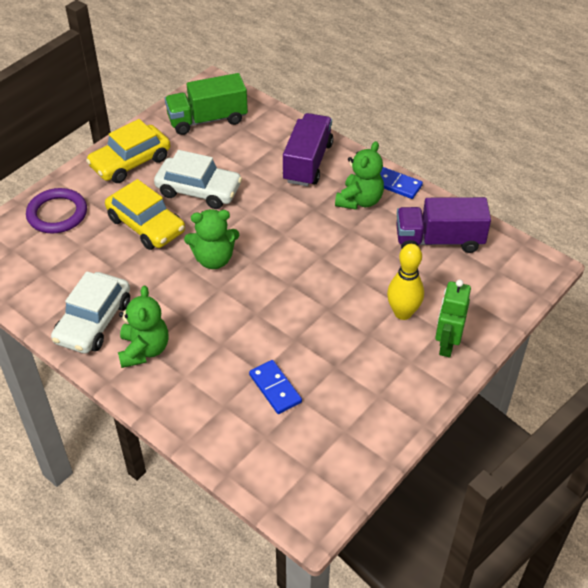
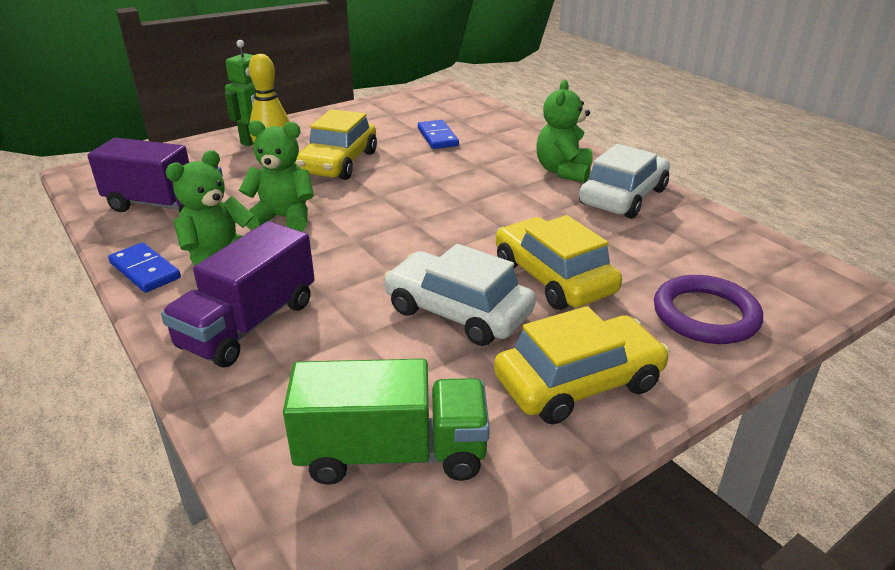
camera: 165 degrees left, 15 degrees down
(214, 259) = (463, 228): green teddy bear -> green teddy bear (283, 218)
(347, 322) = (338, 163): none -> yellow car

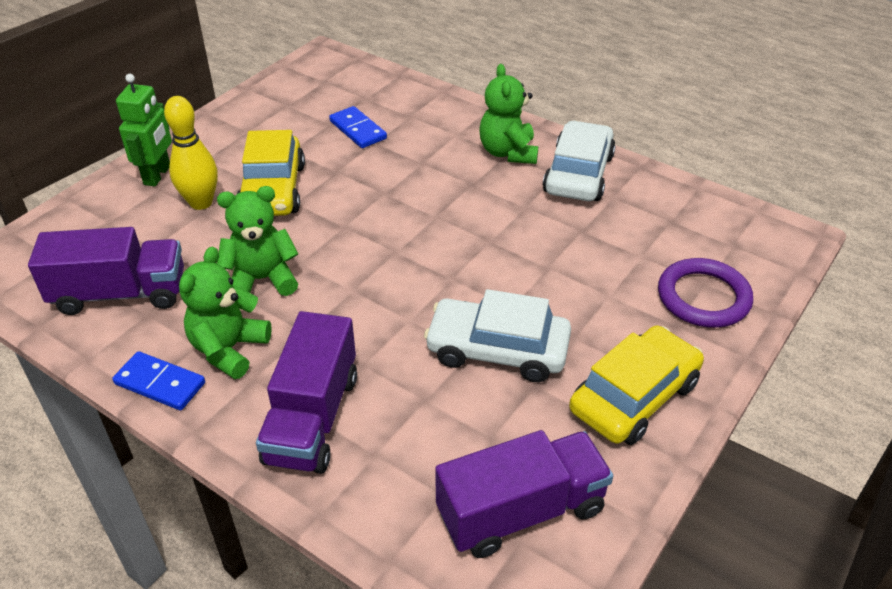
camera: 20 degrees left, 10 degrees up
(392, 453) = (521, 511): green truck -> purple truck
(553, 278) = (561, 289): yellow car -> none

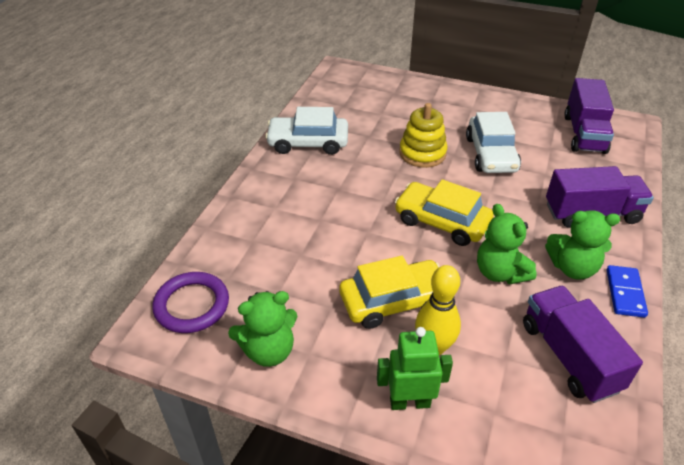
camera: 105 degrees left, 0 degrees up
(358, 130) = (285, 269): blue domino -> none
(508, 152) = (292, 177): green teddy bear -> green teddy bear (268, 350)
(521, 511) = (584, 134): purple truck -> purple truck turned 135 degrees counterclockwise
(523, 274) = (422, 153): none -> yellow stacking toy
(634, 397) = (491, 109): yellow car -> yellow car (441, 222)
(703, 297) = (405, 93): purple ring -> purple ring (192, 305)

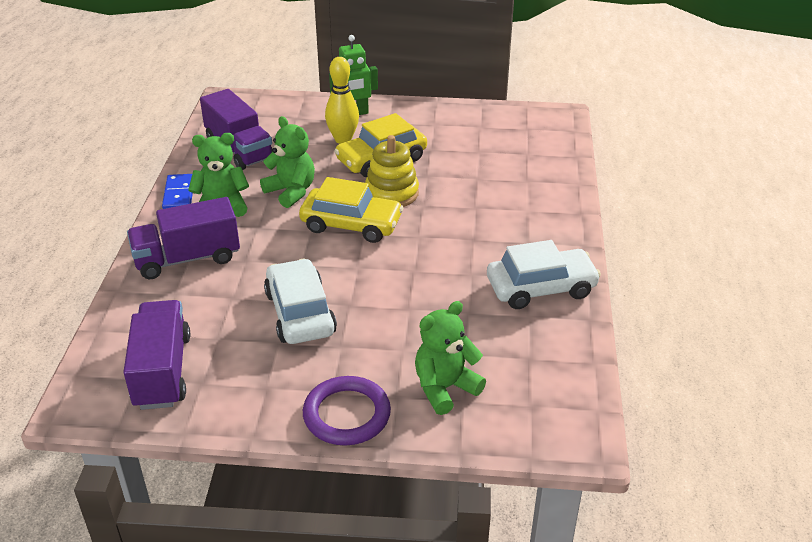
camera: 165 degrees right, 5 degrees down
(192, 305) = (540, 134): purple ring -> purple ring (347, 414)
(268, 350) = (463, 121): green teddy bear -> green teddy bear (445, 388)
(422, 153) = (389, 299): yellow stacking toy -> yellow stacking toy (391, 193)

